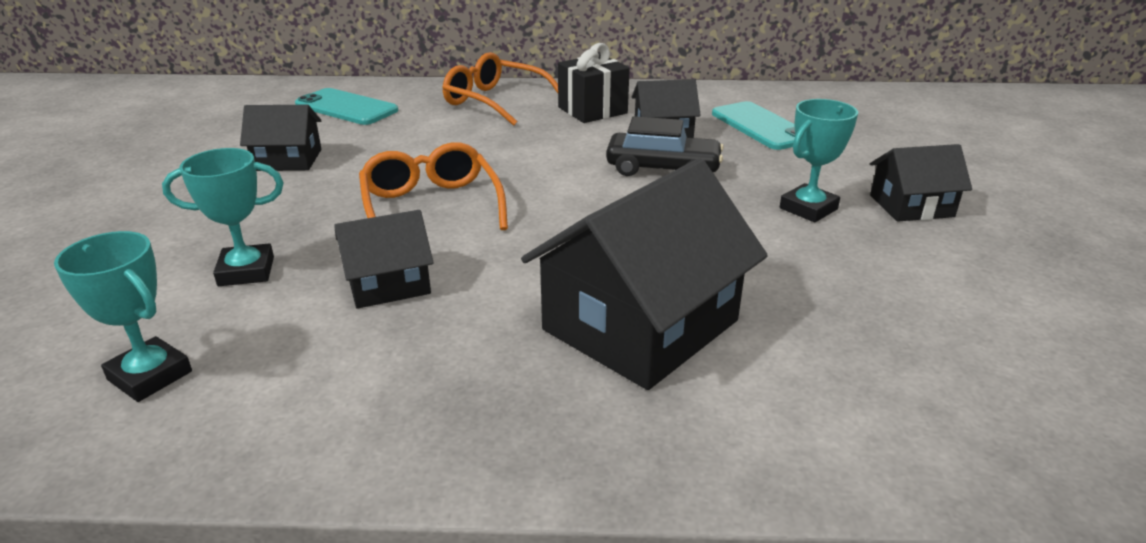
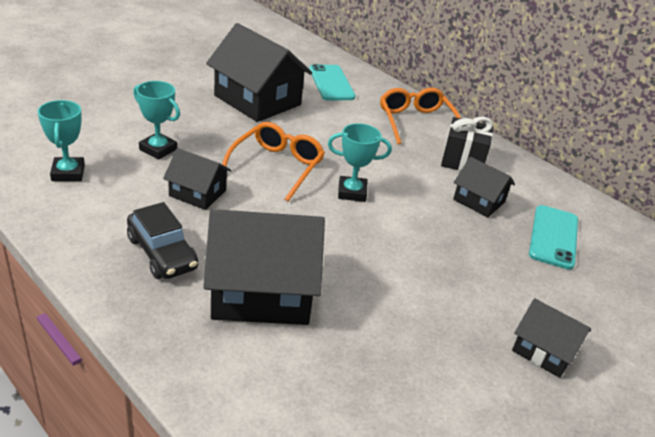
camera: 40 degrees right, 5 degrees up
(288, 160) = (257, 100): black house -> black house, size x1.88
(663, 169) = (432, 223): black car -> black car (162, 253)
(808, 209) = (471, 303): turquoise trophy -> turquoise trophy (352, 192)

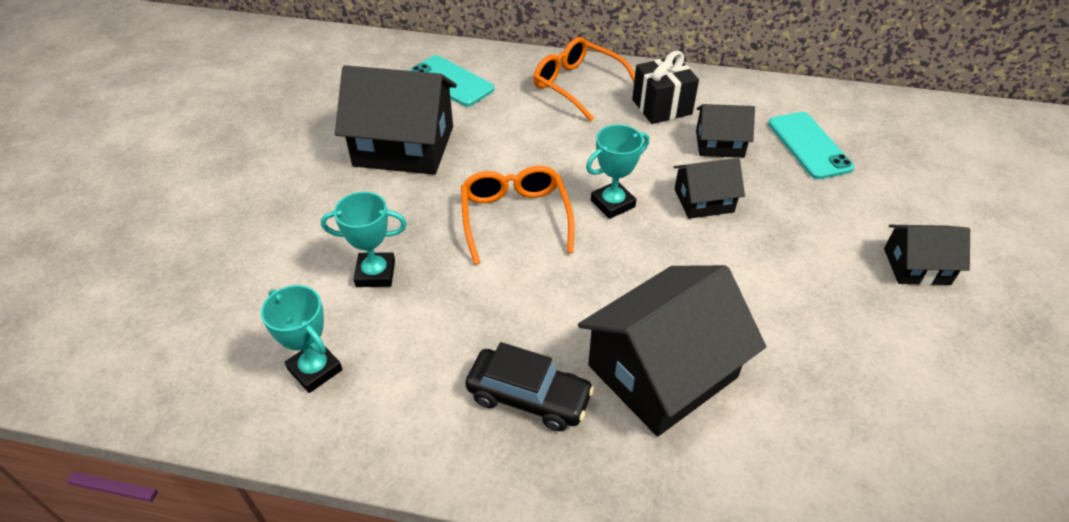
camera: 30 degrees left, 10 degrees up
(197, 193) = (478, 301): black house -> black house (703, 200)

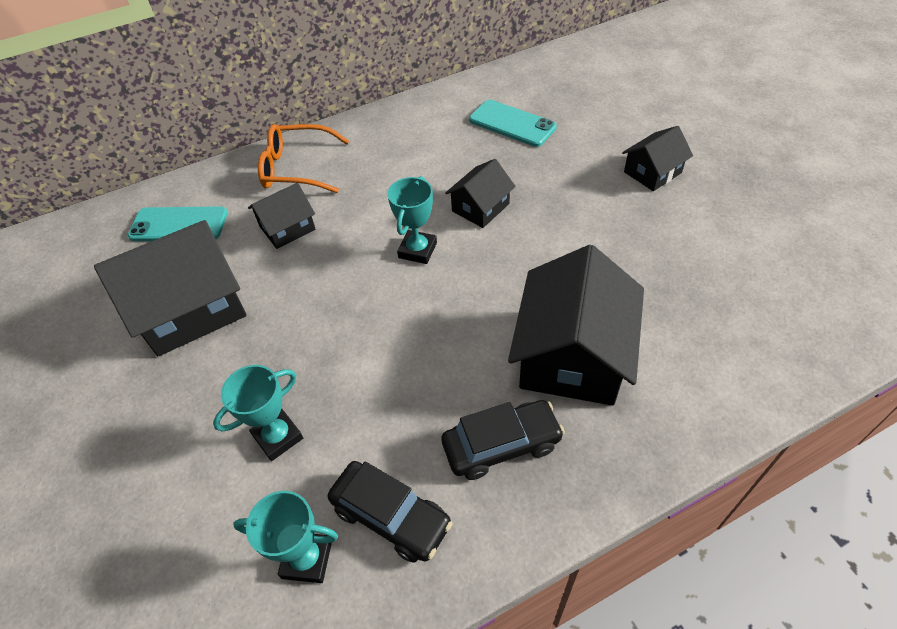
camera: 35 degrees left, 5 degrees up
(396, 385) = (391, 516): none -> black car
(515, 217) = (352, 309): orange glasses -> none
(661, 107) = (381, 150): black gift -> none
(719, 144) = (451, 157): black house -> black house (287, 228)

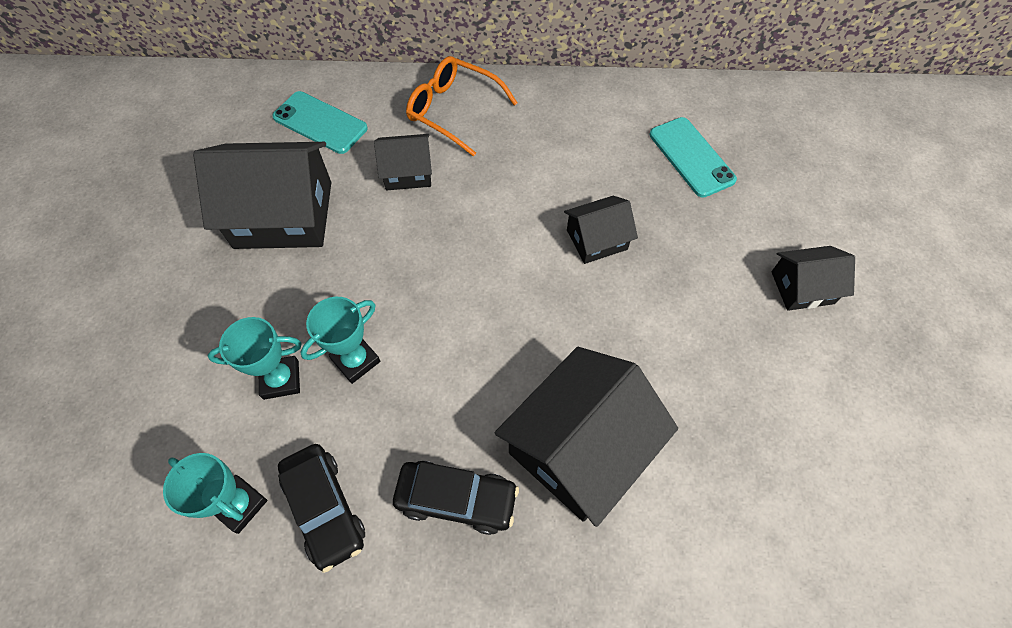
camera: 25 degrees right, 10 degrees up
(417, 250) = (508, 256): turquoise trophy -> turquoise trophy (356, 360)

